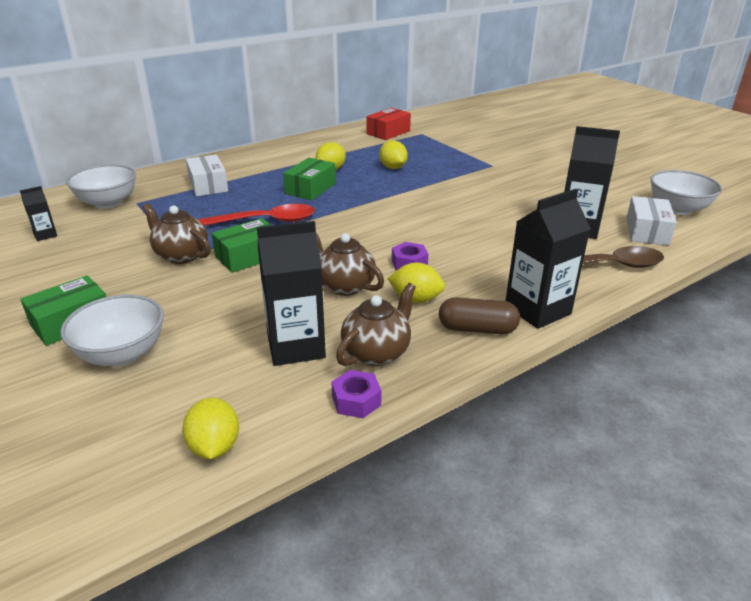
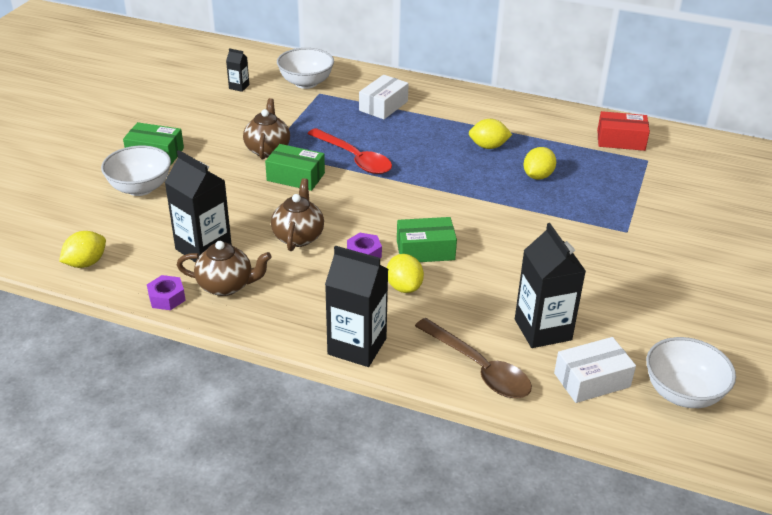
camera: 55 degrees right, 5 degrees up
(310, 189) = (437, 153): green box -> green box (425, 250)
(416, 299) = (312, 277): yellow lemon -> yellow lemon (404, 287)
(477, 329) = (298, 322): brown capsule -> none

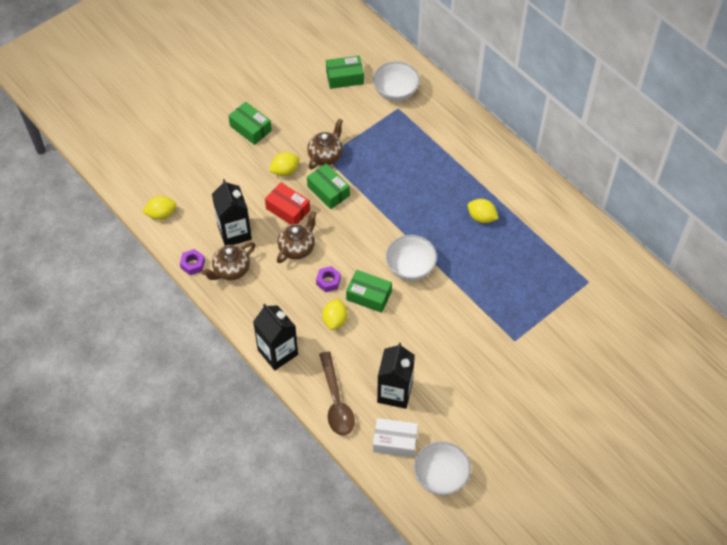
camera: 30 degrees right, 20 degrees up
(140, 188) = (224, 159): white bowl -> white bowl (410, 268)
(226, 286) = (231, 270): brown teapot -> brown teapot turned 105 degrees clockwise
(239, 87) = (345, 77): black carton -> green box
(354, 158) = (379, 190): red spoon -> none
(383, 106) = (435, 142): white box -> none
(537, 176) = (494, 262): yellow lemon -> yellow lemon (285, 171)
(621, 140) = (586, 253): red box -> red box (288, 209)

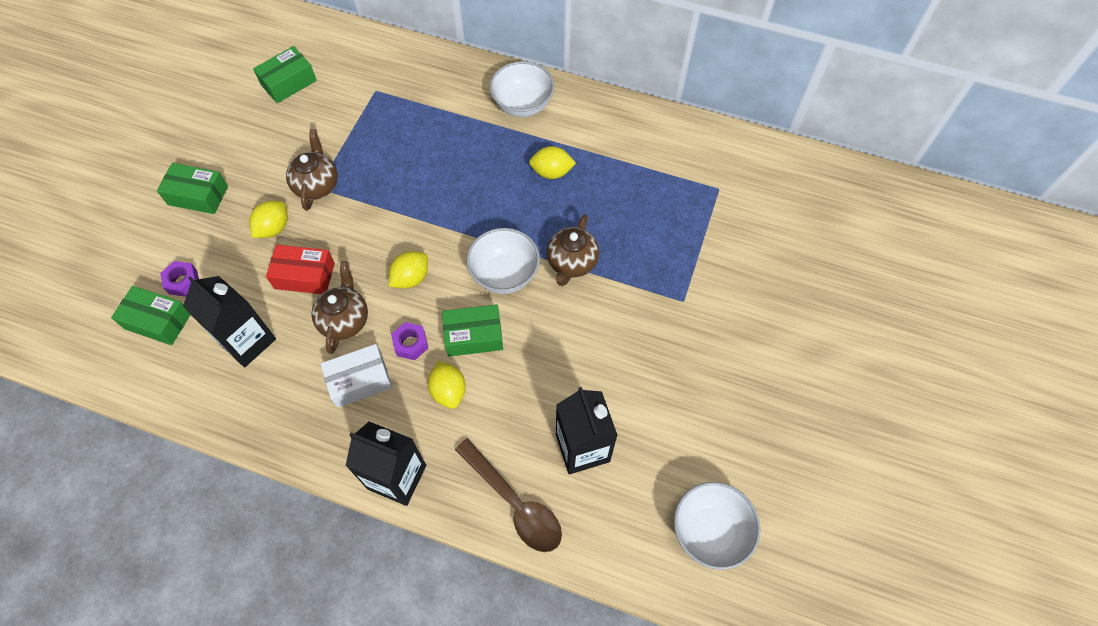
camera: 30 degrees left, 5 degrees up
(161, 214) = (128, 366): yellow lemon -> yellow lemon (411, 278)
(193, 264) = (210, 414): purple nut -> purple nut (183, 282)
(231, 270) = (269, 395): brown teapot -> brown teapot (571, 263)
(328, 191) = (345, 228): green box -> green box (158, 321)
(395, 92) = (362, 73): white bowl -> white bowl (522, 105)
(395, 441) = (623, 516): white box -> white box (359, 380)

